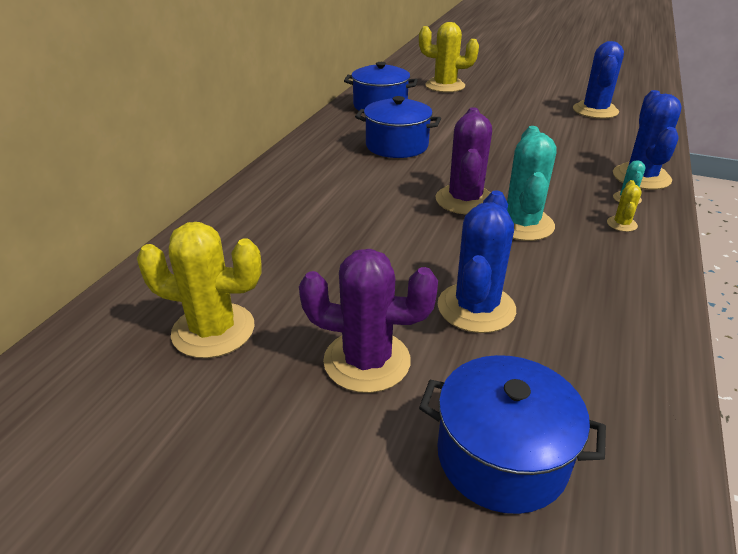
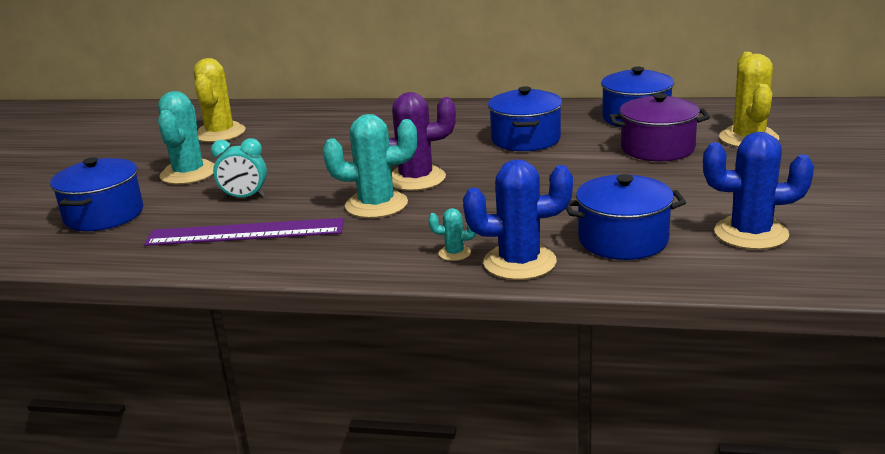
camera: 80 degrees right, 10 degrees down
(367, 361) = (189, 173): purple cactus -> turquoise cactus
(447, 109) = (657, 148): none -> purple pot
(476, 308) = (244, 197): blue cactus -> turquoise clock
(578, 308) = (245, 232): none -> purple ruler
(603, 142) = (623, 240): none -> blue pot
(621, 224) = (392, 250): yellow cactus -> none

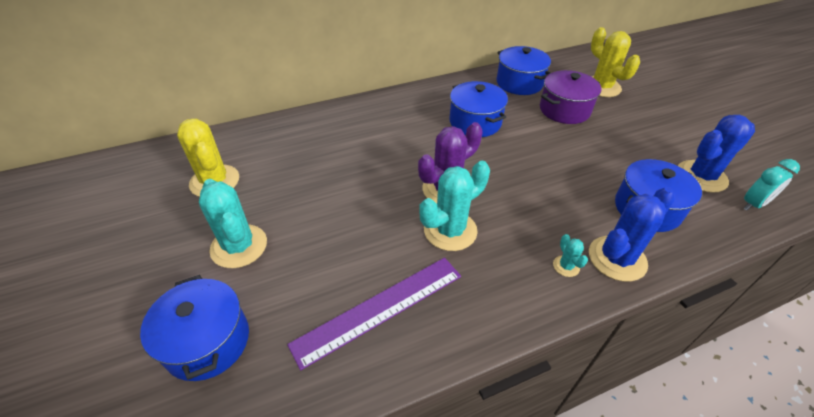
camera: 35 degrees left, 20 degrees up
(244, 197) = (329, 261): turquoise clock -> turquoise clock (753, 204)
(454, 253) = (566, 266): turquoise cactus -> turquoise cactus turned 75 degrees counterclockwise

